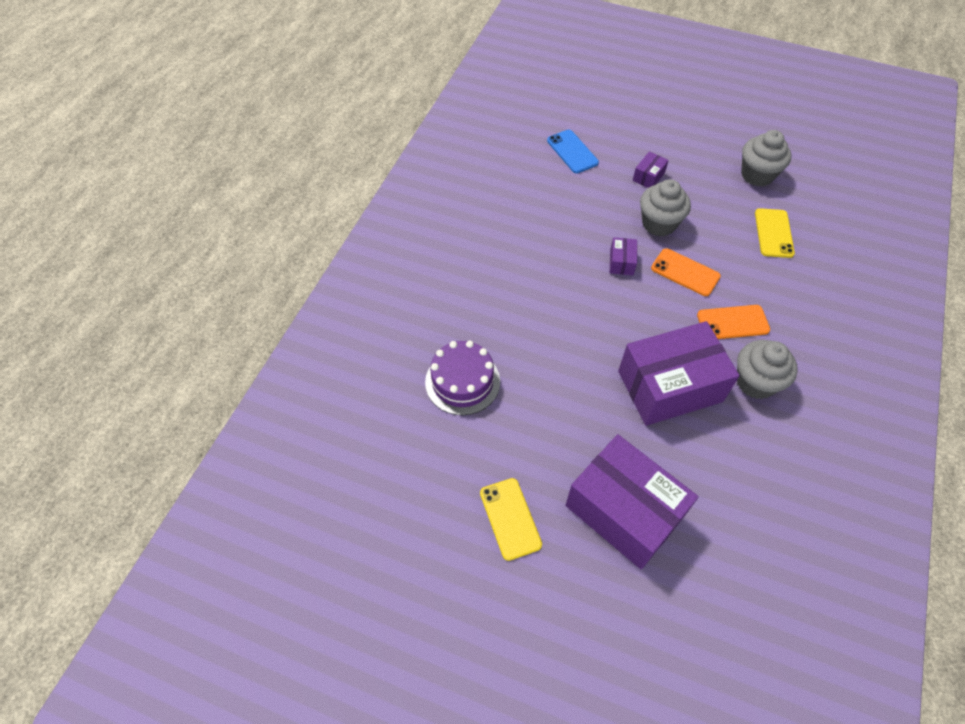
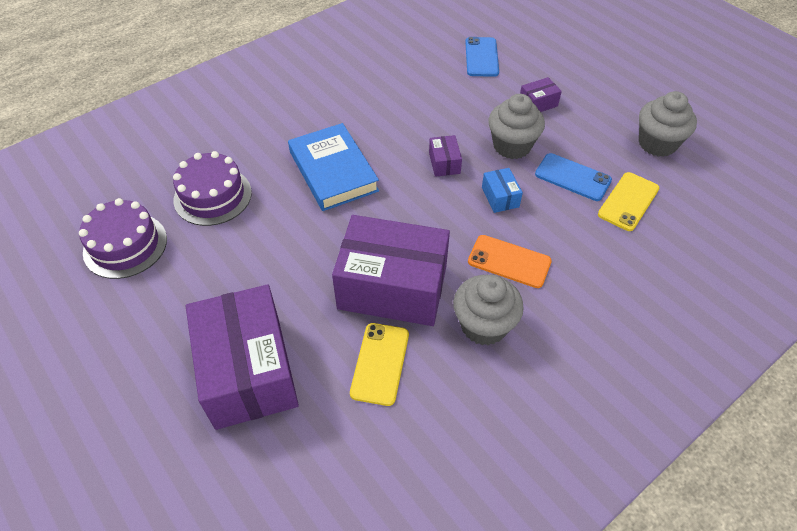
camera: 30 degrees right, 5 degrees down
(429, 463) = (125, 245): none -> purple cake
(510, 518) = (146, 323): yellow phone -> yellow phone (380, 363)
(542, 311) = (333, 171): none -> blue book
(621, 262) = (444, 163): purple box -> purple box turned 45 degrees counterclockwise
(685, 272) = (500, 197): orange phone -> blue box
(722, 231) = (572, 177): none -> blue phone

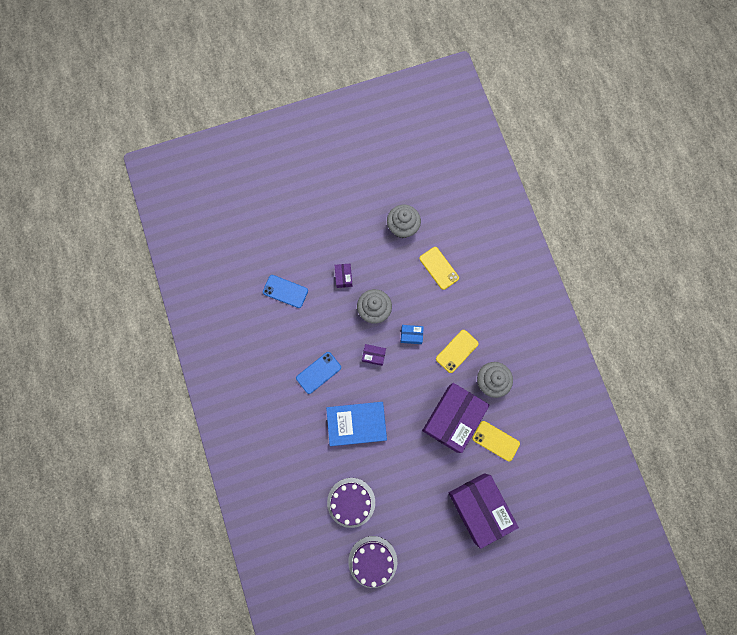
camera: 70 degrees left, 25 degrees up
(248, 371) = (479, 508): purple box -> purple box turned 60 degrees clockwise
(509, 261) = (457, 351): orange phone -> yellow phone
(572, 177) = (411, 288): blue phone -> blue phone (318, 373)

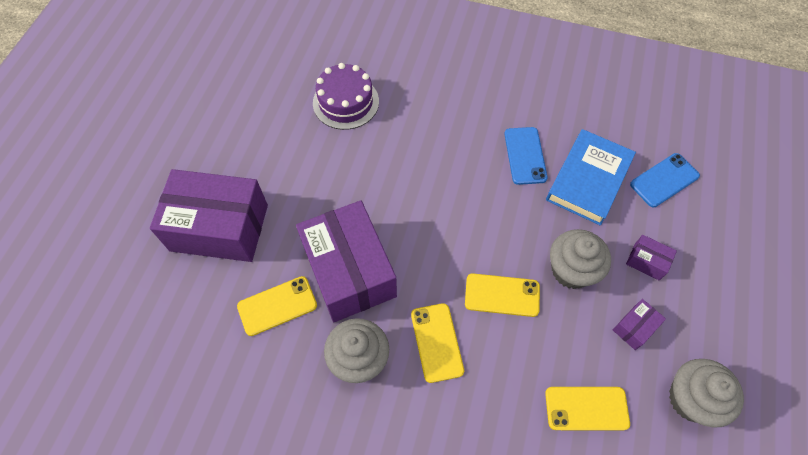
camera: 125 degrees right, 15 degrees down
(356, 424) = (430, 158): blue book -> blue book (588, 180)
(372, 561) = (268, 86): purple cake -> none
(373, 355) = (505, 230): purple box -> purple box (634, 327)
(411, 335) = (502, 295): blue box -> yellow phone

